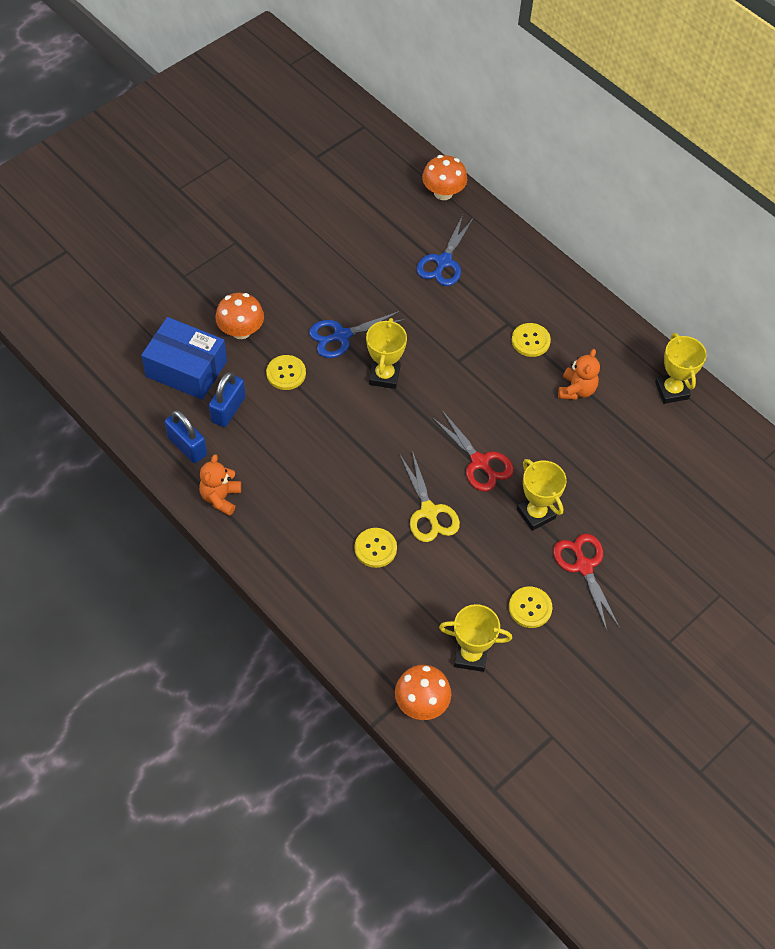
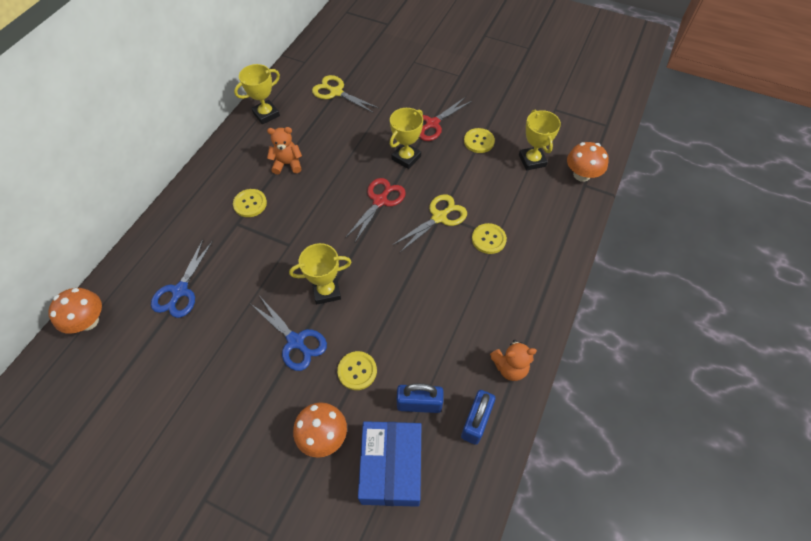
camera: 110 degrees left, 0 degrees up
(443, 262) = (180, 291): blue scissors -> blue scissors turned 105 degrees clockwise
(686, 477) = (336, 92): none -> yellow scissors

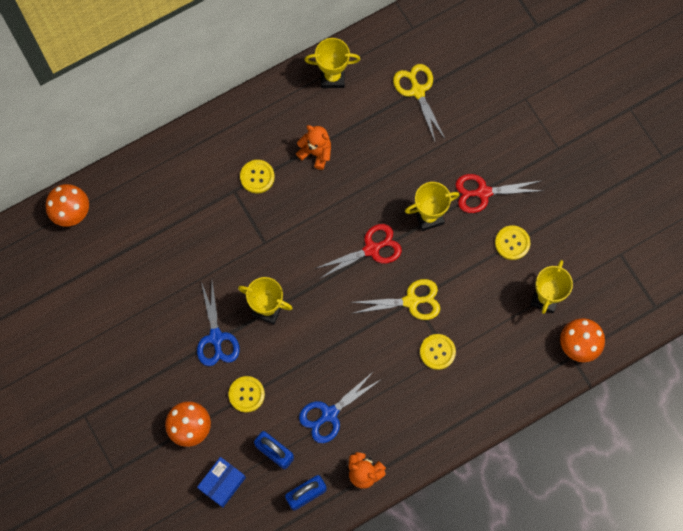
camera: 35 degrees right, 15 degrees up
(180, 291) = (153, 230): blue scissors -> blue scissors (329, 414)
(391, 468) = (222, 483): blue box -> blue box, size x0.63

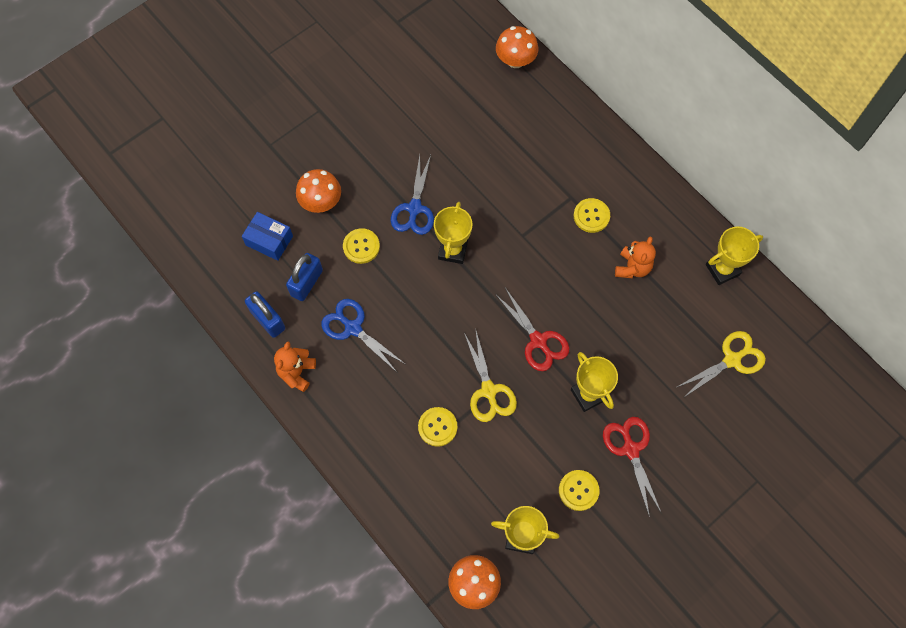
camera: 80 degrees right, 5 degrees down
(216, 337) = (414, 208): blue scissors -> blue scissors turned 60 degrees counterclockwise
(332, 77) = (722, 269): yellow trophy -> yellow trophy turned 75 degrees clockwise

